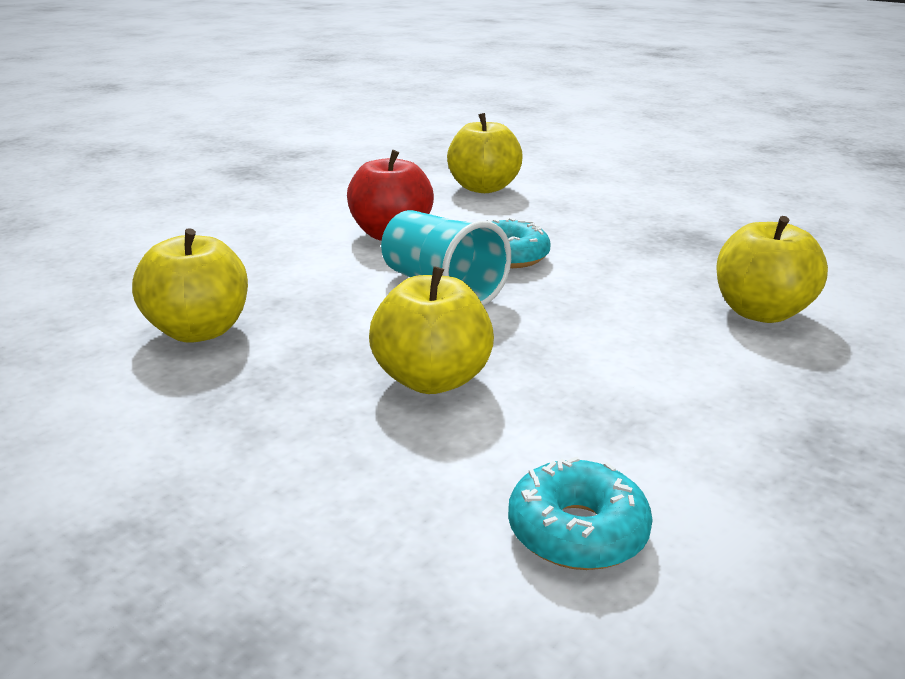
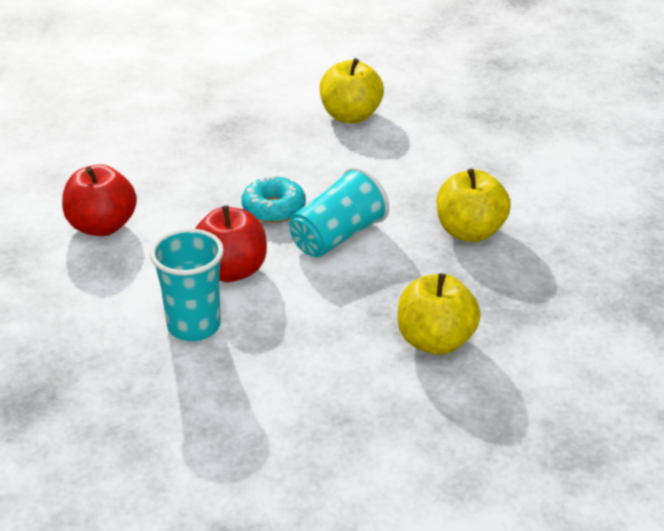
camera: 95 degrees left, 10 degrees up
(307, 219) = (194, 326): none -> turquoise cup
(483, 188) = (102, 226): yellow apple -> red apple
(577, 531) = (584, 184): turquoise donut -> none

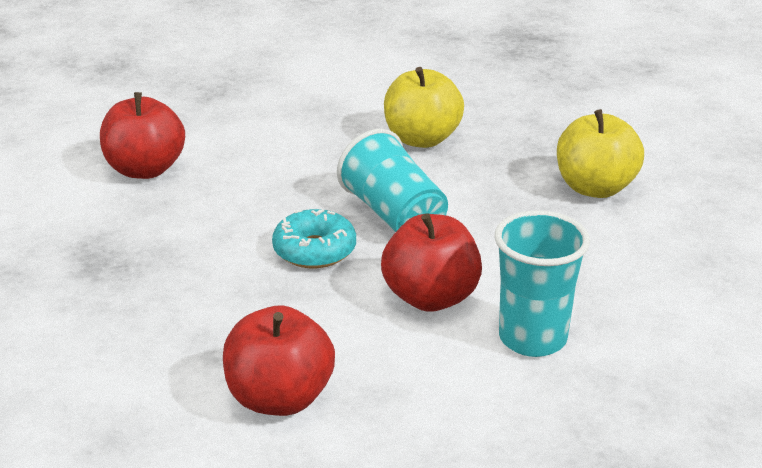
camera: 75 degrees left, 5 degrees down
(350, 116) = (145, 170): yellow apple -> red apple

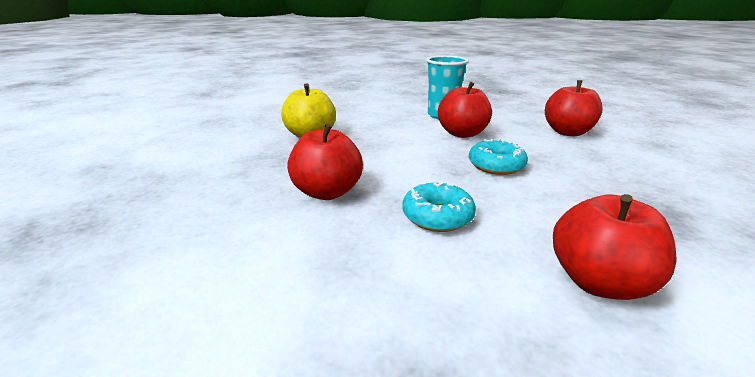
camera: 135 degrees left, 5 degrees down
(301, 163) = (437, 216): none -> turquoise donut
(394, 215) = (427, 162): turquoise cup -> none
(422, 139) = (327, 192): yellow apple -> red apple

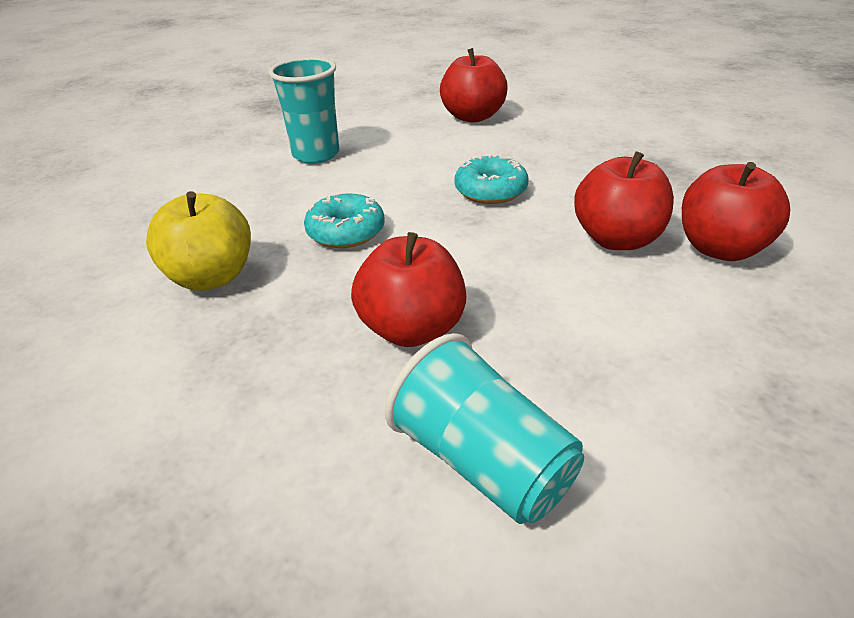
camera: 50 degrees left, 10 degrees up
(234, 253) = (483, 462): none -> turquoise cup
(437, 216) = (552, 276): turquoise donut -> turquoise donut (346, 232)
(462, 133) = (387, 169): red apple -> red apple (617, 239)

